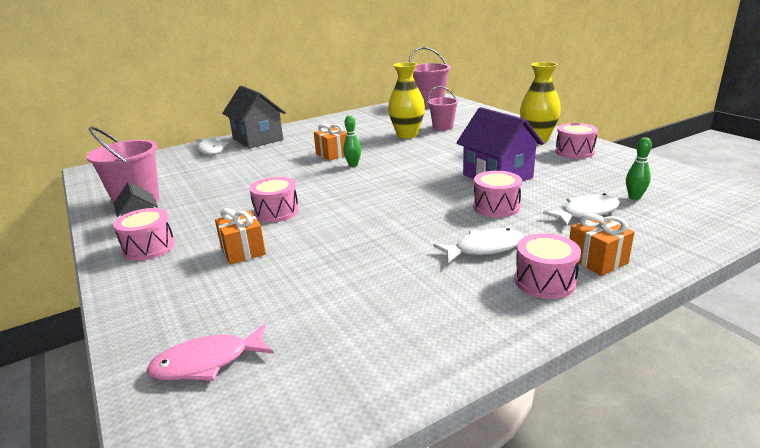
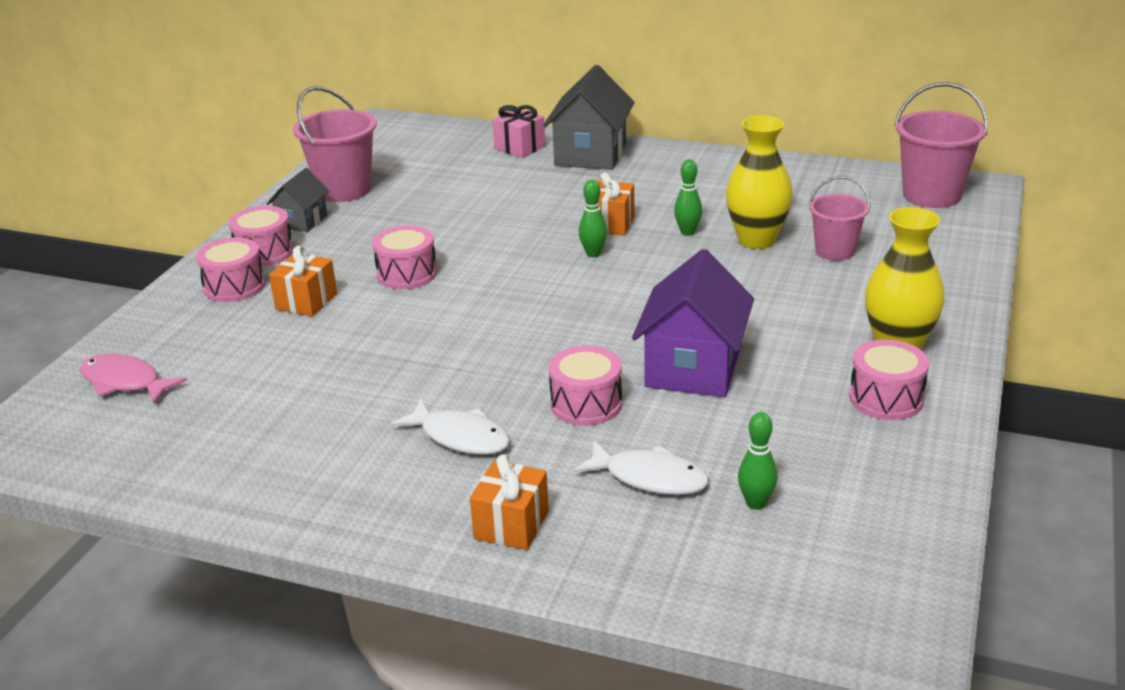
camera: 50 degrees right, 5 degrees up
(211, 150) = (519, 147): white fish -> pink gift
(374, 143) = (687, 232): none -> green bowling pin
(544, 281) = (422, 503): pink drum -> pink drum (234, 286)

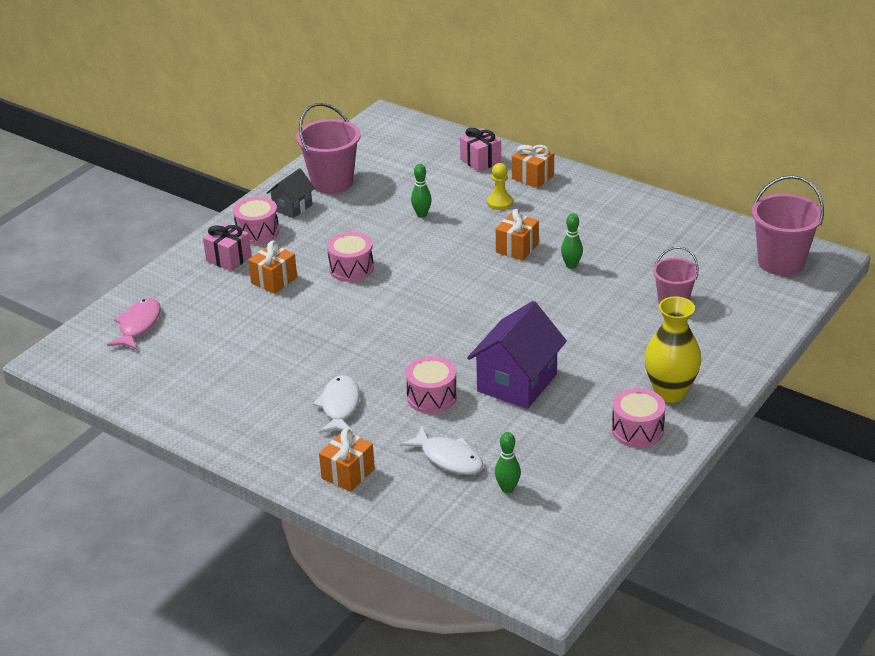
camera: 15 degrees right, 5 degrees up
(125, 382) = (138, 325): pink fish -> pink fish turned 60 degrees clockwise
(234, 286) = (228, 259): pink drum -> pink gift
(460, 437) = (339, 406): white fish -> white fish turned 135 degrees counterclockwise
(564, 183) = (499, 202): none -> yellow pawn
(590, 155) = (532, 177): grey house -> orange gift
(593, 254) = (492, 273): green bowling pin -> green bowling pin (421, 214)
(756, 240) = (619, 282): yellow vase -> none

